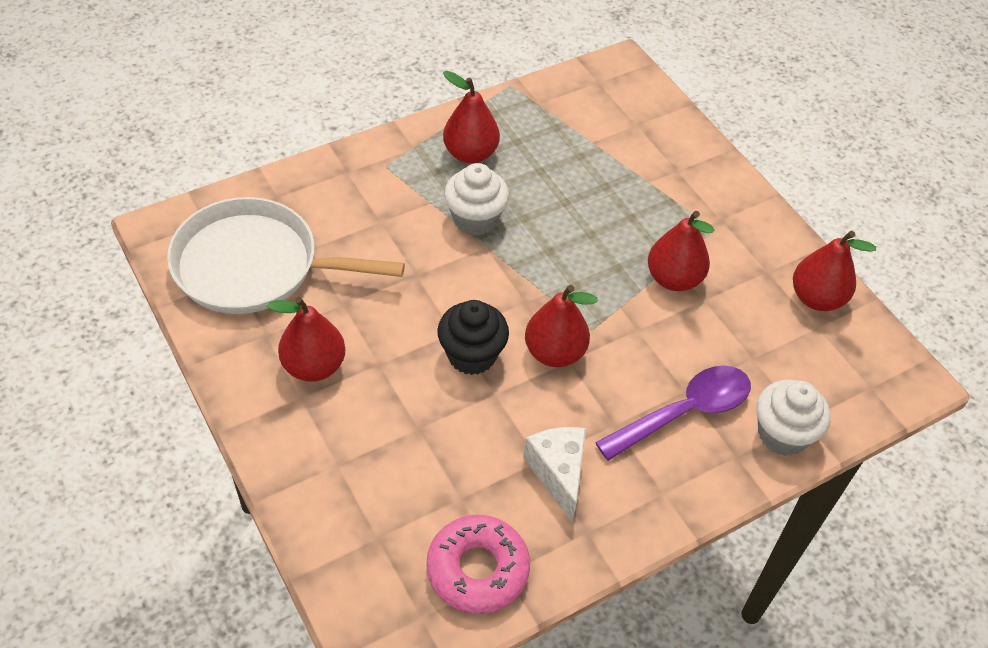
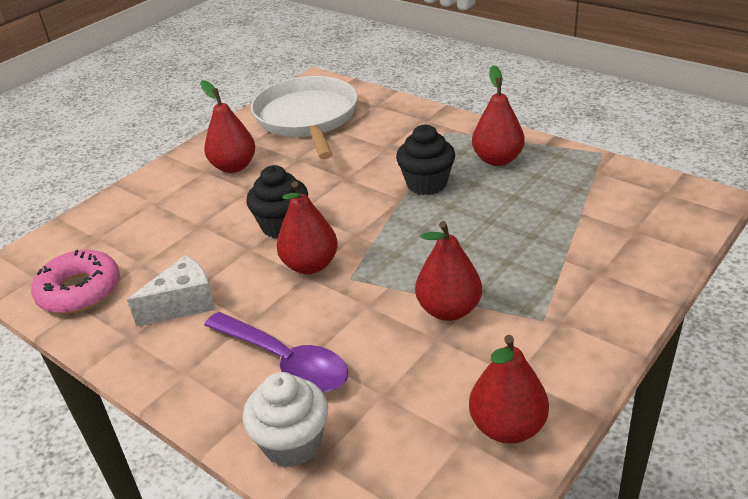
camera: 75 degrees right, 15 degrees down
(475, 219) = (426, 184): white cupcake -> black cupcake

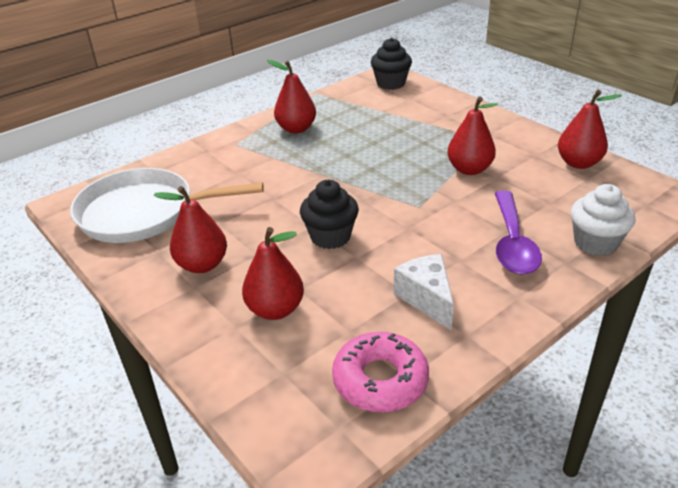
camera: 80 degrees left, 0 degrees up
(285, 362) = (512, 243): purple spoon -> purple spoon turned 135 degrees clockwise
(310, 265) = (396, 224): red pear -> red pear (275, 309)
(426, 184) = (310, 161): black cupcake -> black cupcake (391, 83)

